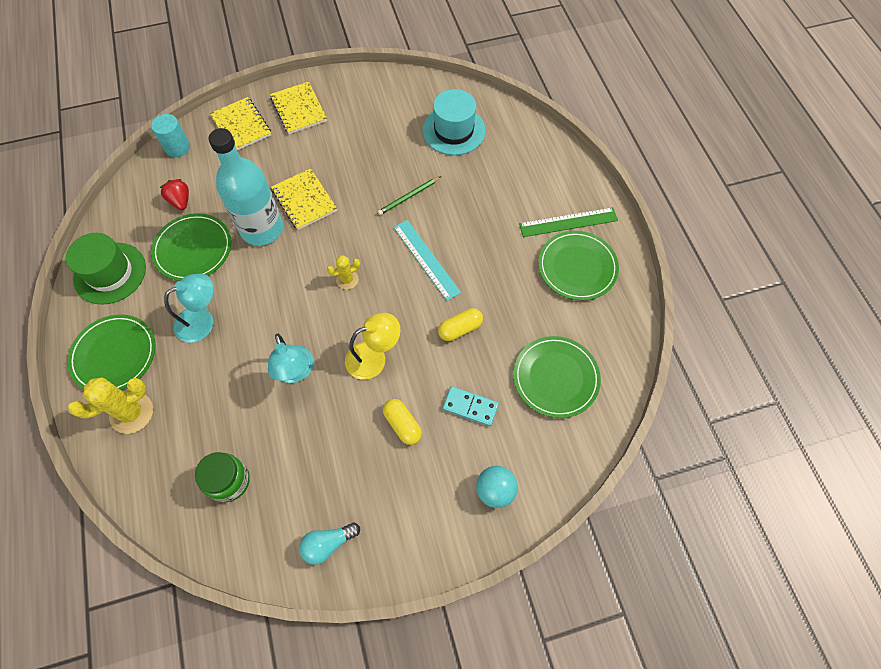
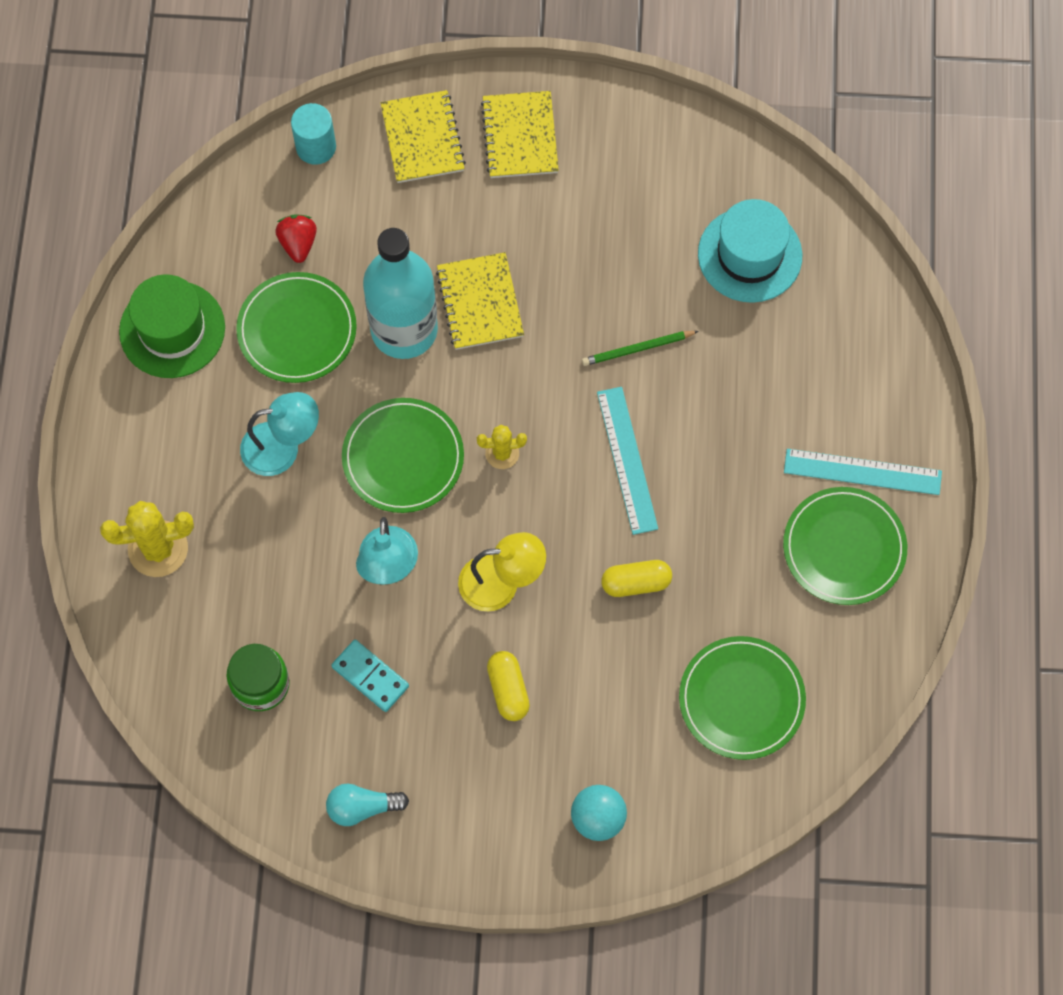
camera: 20 degrees right, 5 degrees up
(114, 355) = (152, 457): green plate -> green plate (403, 457)
(470, 407) = (607, 698): turquoise domino -> turquoise domino (370, 677)
(568, 222) = (862, 472): green ruler -> turquoise ruler

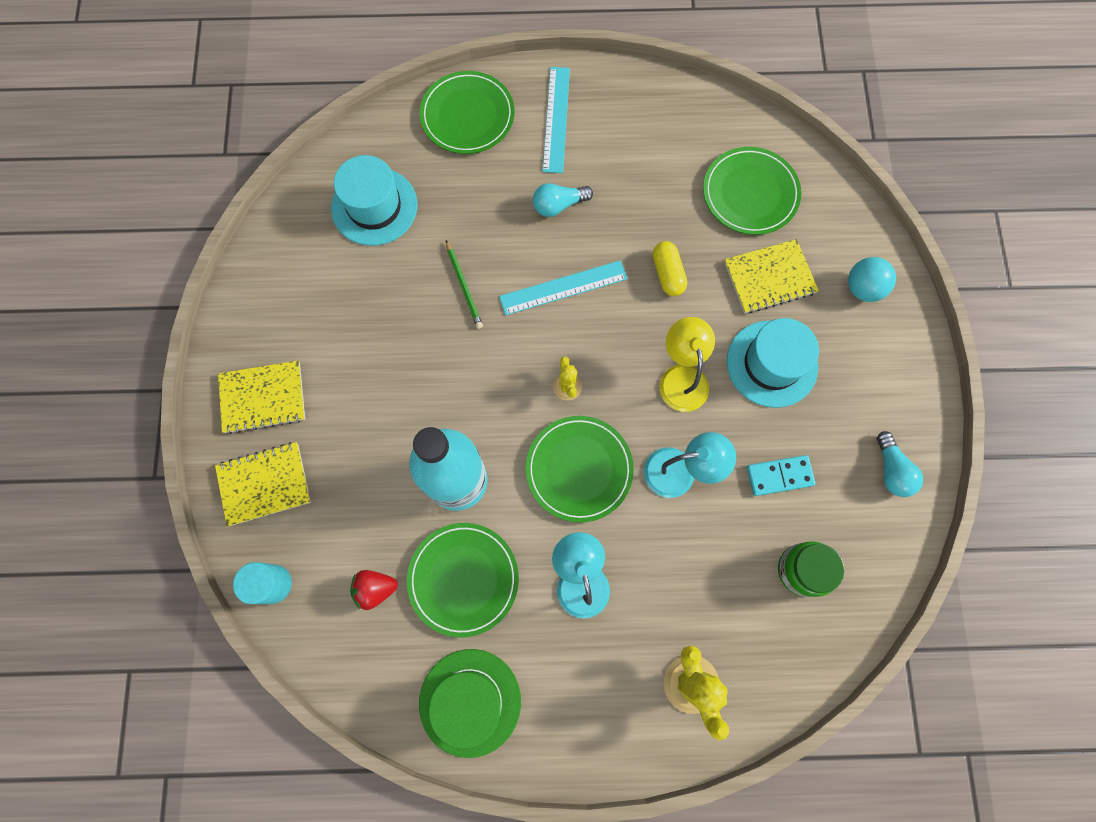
camera: 95 degrees left, 5 degrees up
(370, 677) = (779, 476): turquoise domino -> turquoise domino turned 45 degrees clockwise
(480, 303) = (428, 417): yellow notebook -> yellow notebook (769, 278)
(508, 690) = (772, 364): yellow capsule -> turquoise hat
(738, 464) = (558, 205): none -> turquoise light bulb
(844, 548) = (619, 129): green plate -> green plate (467, 115)

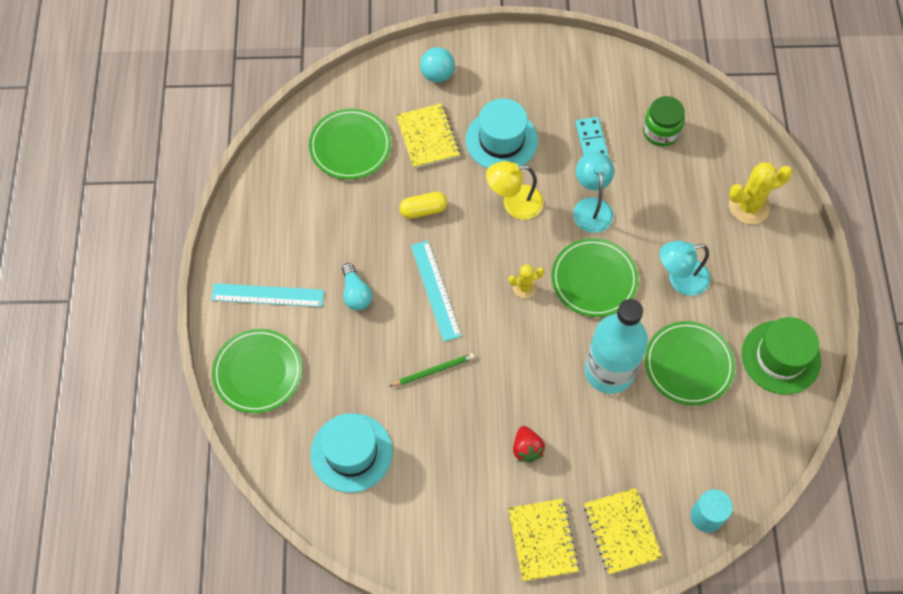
camera: 90 degrees left, 10 degrees down
(375, 589) = (702, 432): red strawberry -> red strawberry (526, 449)
(891, 470) = (583, 70): turquoise light bulb -> none

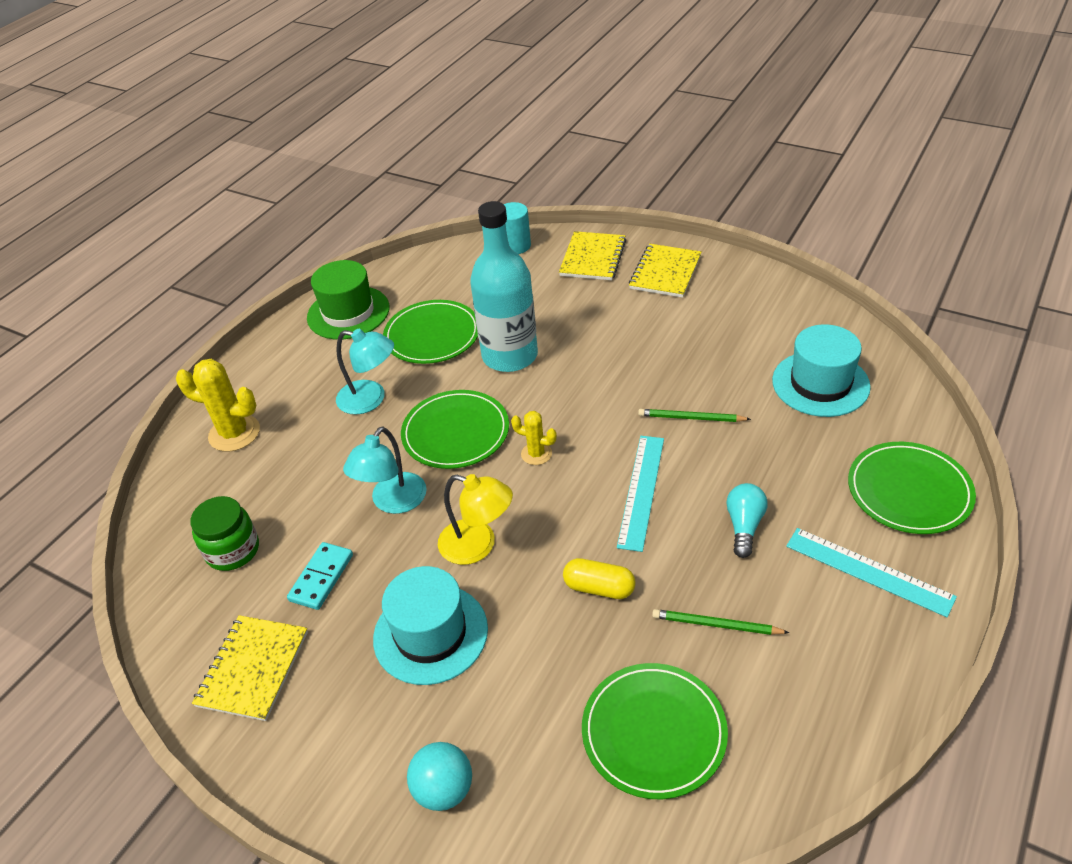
camera: 145 degrees left, 20 degrees down
(344, 218) = (716, 625): none -> green pencil
(427, 137) = (528, 688): yellow notebook -> yellow notebook (253, 669)
(526, 449) = (635, 330): red strawberry -> none

